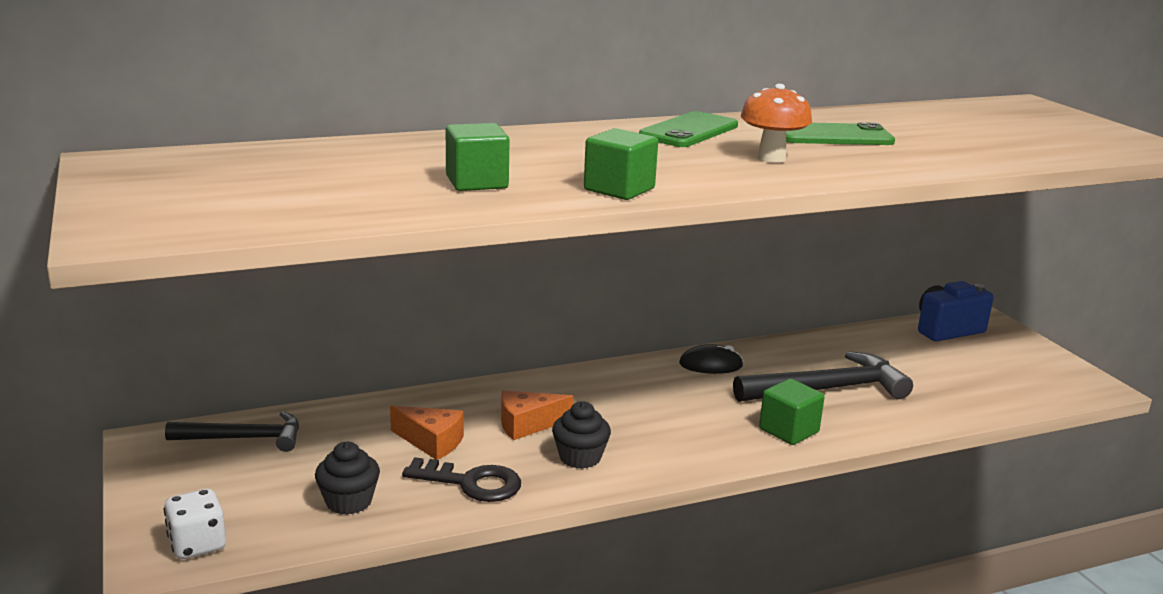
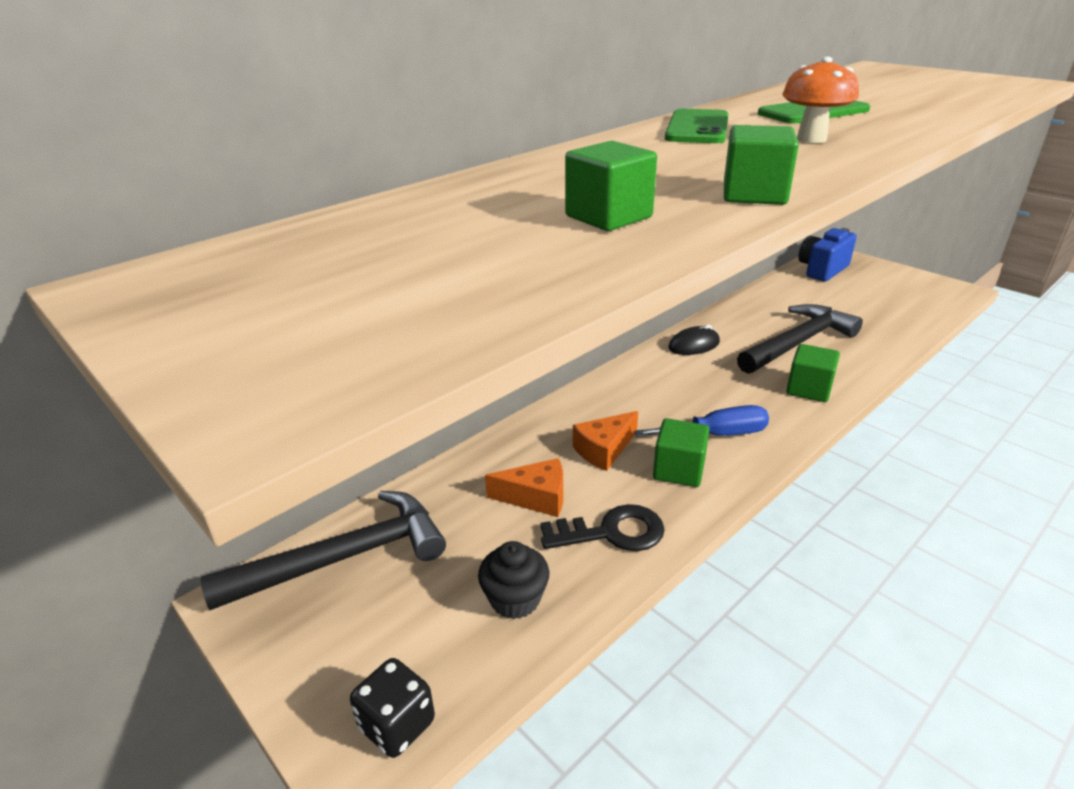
camera: 20 degrees left, 10 degrees up
(197, 545) = (397, 725): white dice -> black dice
(244, 438) = (345, 558): black hammer -> black hammer, size x1.54
(580, 457) = (679, 470): black cupcake -> green cube
(646, 441) = (715, 435): none -> blue screwdriver

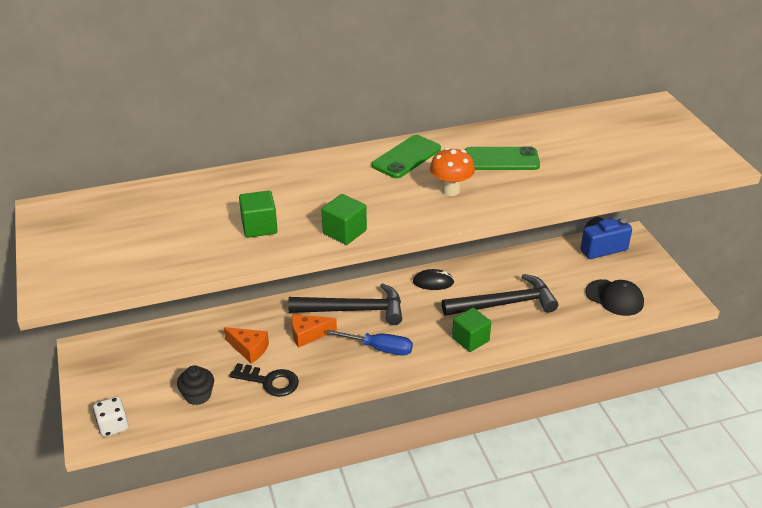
camera: 25 degrees right, 5 degrees up
(345, 558) = (138, 346): black hammer -> black hammer (354, 310)
(397, 725) = (113, 426): black dice -> white dice
(679, 470) = (337, 361): green cube -> none
(895, 306) = (614, 298): none -> black cap

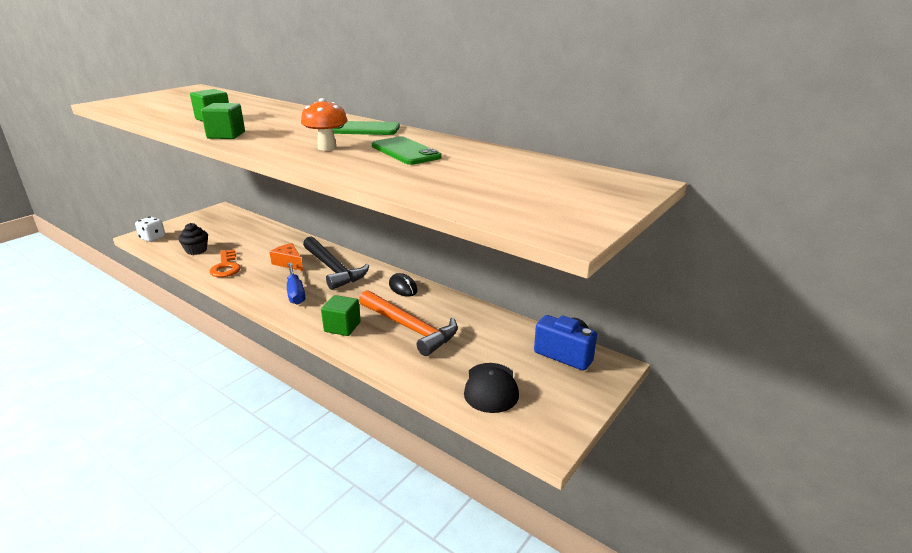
camera: 55 degrees right, 10 degrees down
(249, 349) = (256, 250): orange cheese -> none
(269, 381) = (226, 267): black key -> orange key
(505, 304) = (410, 328): black hammer -> orange hammer

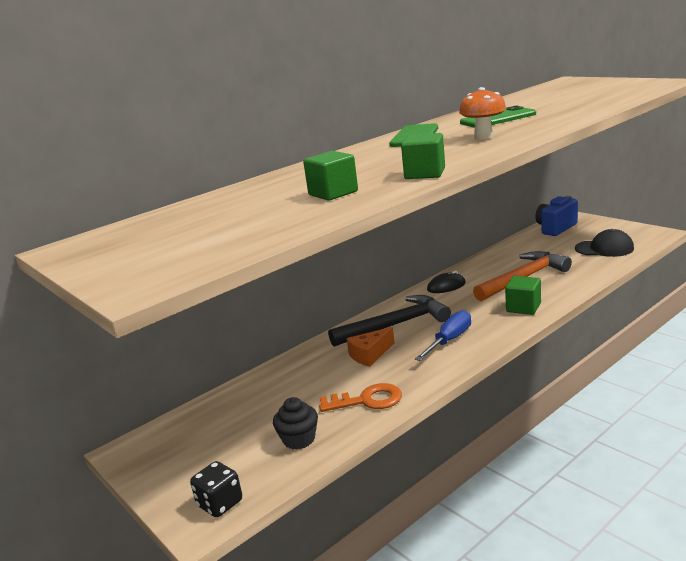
camera: 75 degrees left, 5 degrees down
(152, 238) = (220, 504): white dice -> black dice
(295, 292) = (449, 340): blue screwdriver -> blue screwdriver turned 45 degrees counterclockwise

